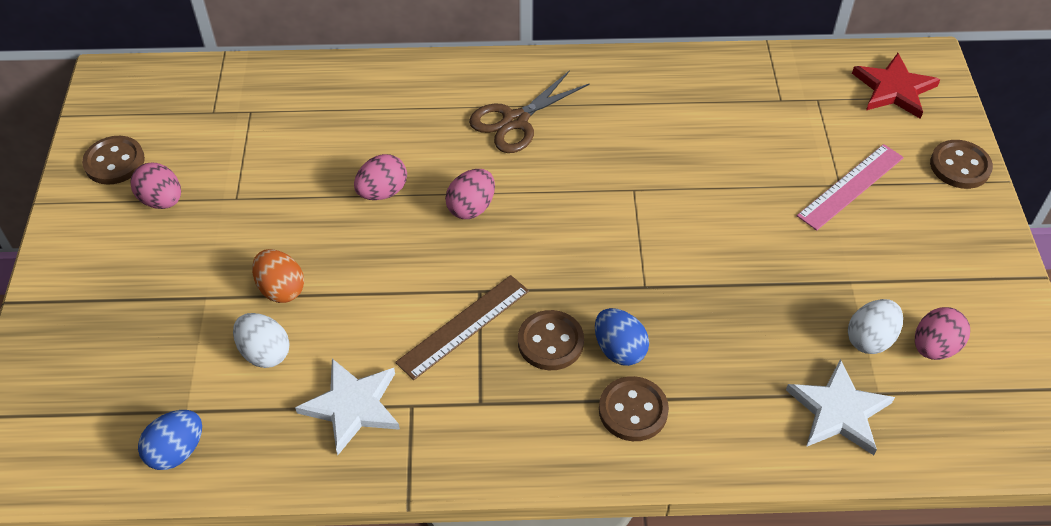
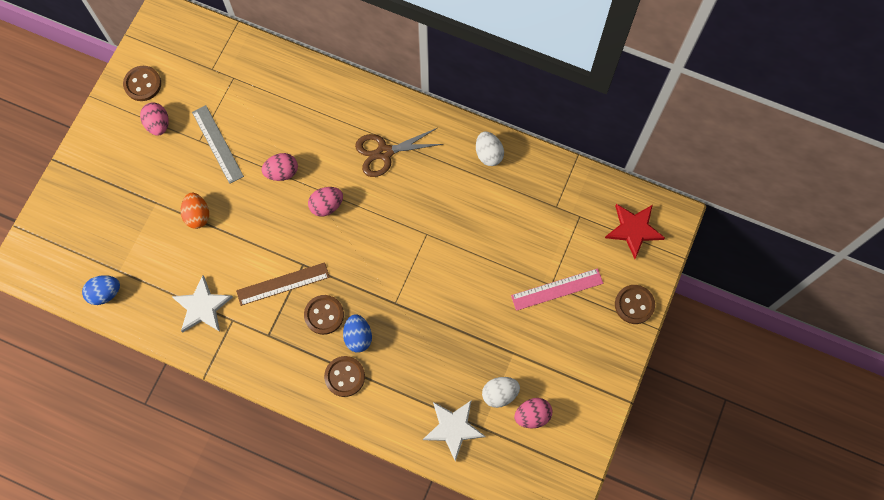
camera: 25 degrees right, 20 degrees up
(265, 353) = (172, 253): white egg -> white egg (488, 154)
(267, 192) = (217, 144): none -> grey ruler

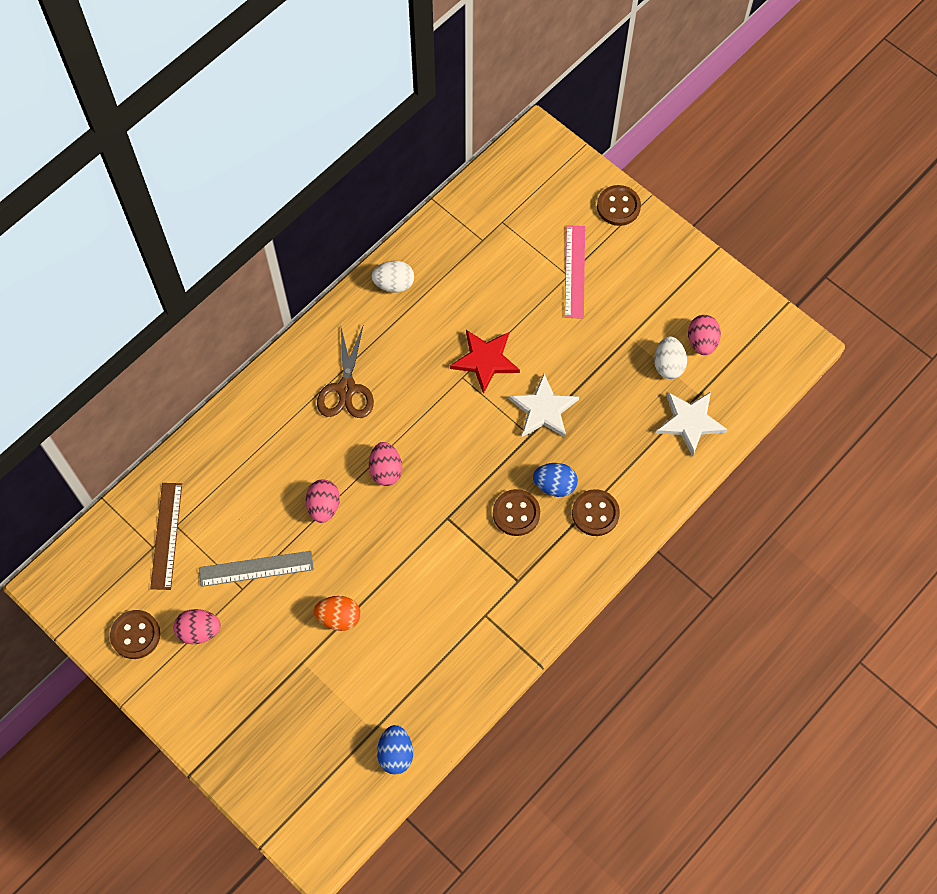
camera: 70 degrees left, 5 degrees down
(202, 307) = (456, 644): white star -> white star (543, 409)
(283, 284) = (462, 546): brown ruler -> brown ruler (166, 535)
(633, 229) = (537, 177): red star -> red star (485, 360)

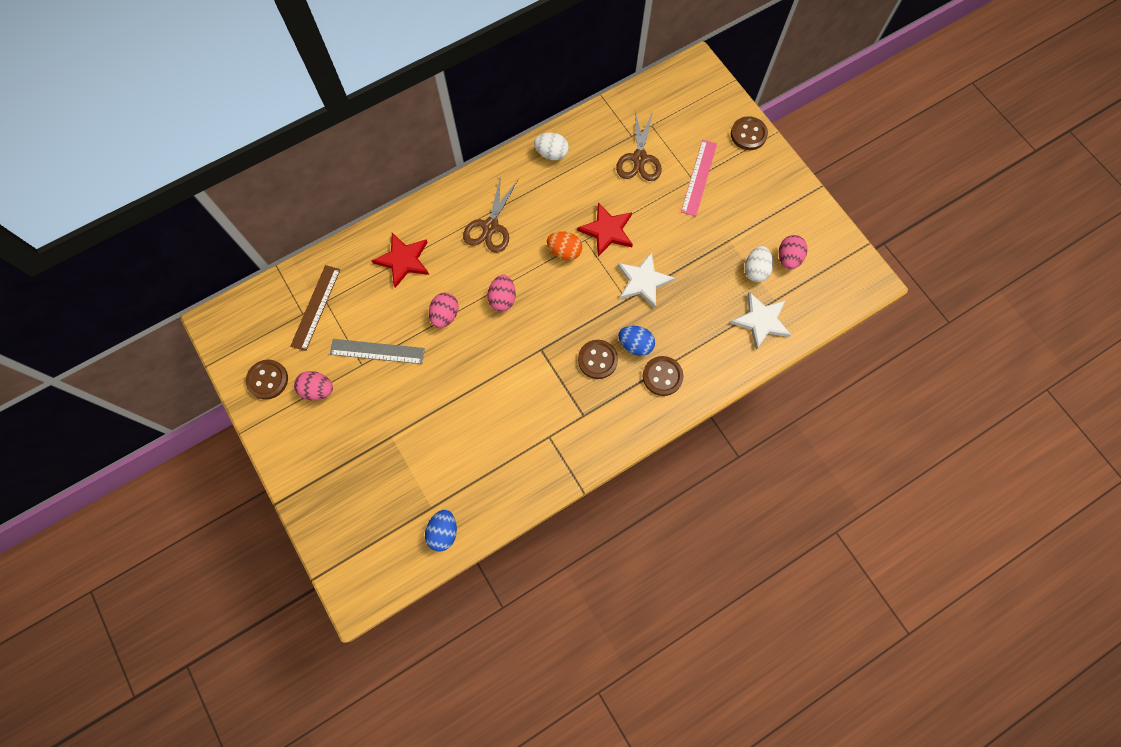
camera: 15 degrees right, 5 degrees up
(255, 454) = (403, 260): none -> red star
(339, 617) = (430, 408): orange egg -> orange egg (564, 251)
(499, 265) = (639, 158): none -> brown scissors

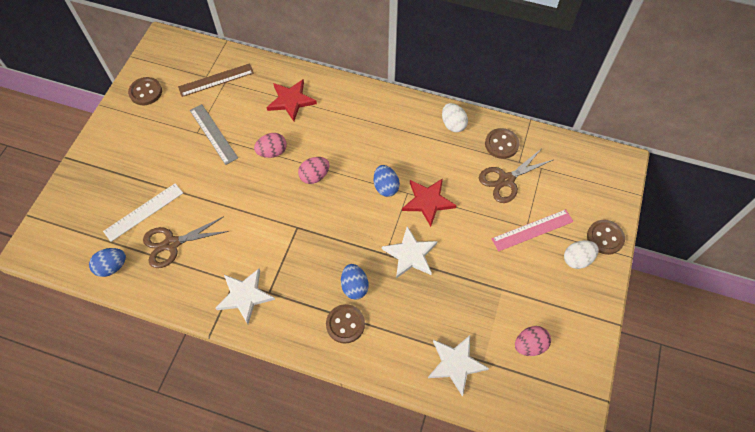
camera: 50 degrees right, 10 degrees down
(318, 390) = (160, 122): pink egg -> none
(408, 468) = (144, 212): none -> white ruler
(490, 227) = (362, 130): brown scissors -> brown scissors (171, 244)
(564, 251) = (385, 187): orange egg -> blue egg
(570, 437) = (245, 296): none -> white star
(597, 360) = (320, 270): brown button -> brown button (501, 144)
(755, 270) = (495, 327): white egg -> white egg (577, 259)

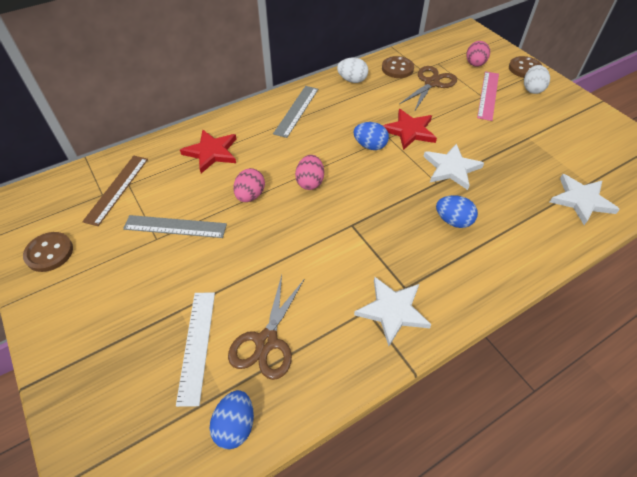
camera: 50 degrees left, 10 degrees down
(345, 324) = (488, 249): brown button -> none
(380, 115) = (296, 111): none -> grey ruler
(506, 180) = (431, 83): brown scissors -> brown scissors turned 150 degrees counterclockwise
(529, 345) = (591, 151): pink egg -> pink egg (475, 64)

